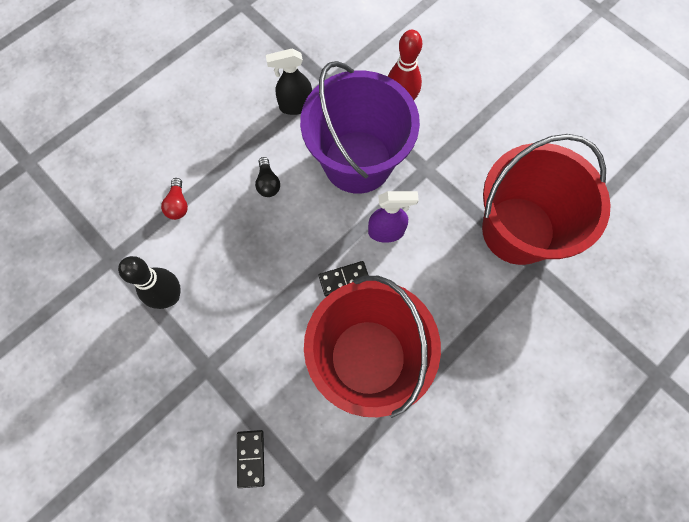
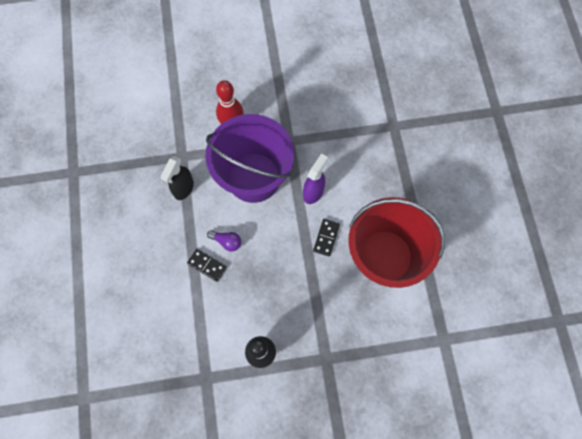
camera: 55 degrees left, 0 degrees up
(178, 204) = (198, 309): red light bulb -> none
(251, 458) = (400, 365): black domino -> black domino (207, 265)
(268, 183) = (227, 242): black light bulb -> purple light bulb
(518, 230) = (366, 119): red bucket -> none

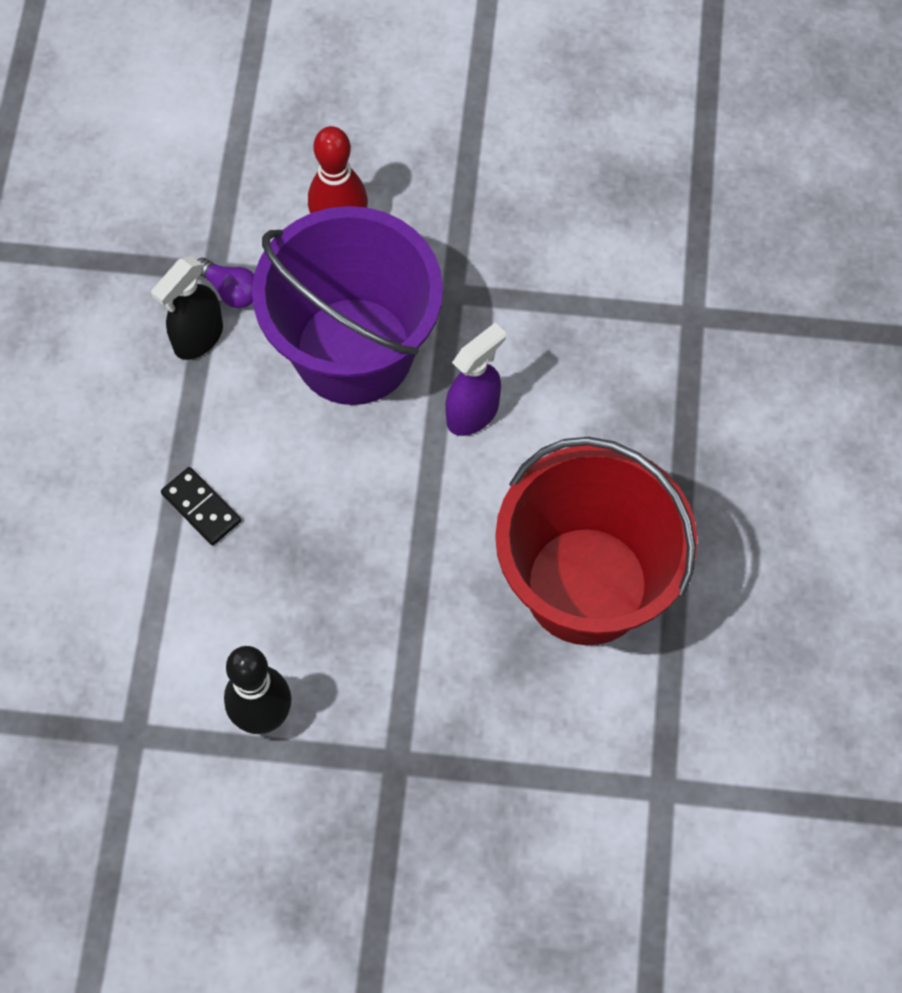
camera: 15 degrees right, 5 degrees down
(227, 242) = (257, 470): purple light bulb -> purple light bulb (231, 290)
(326, 238) = (472, 514): black domino -> none

